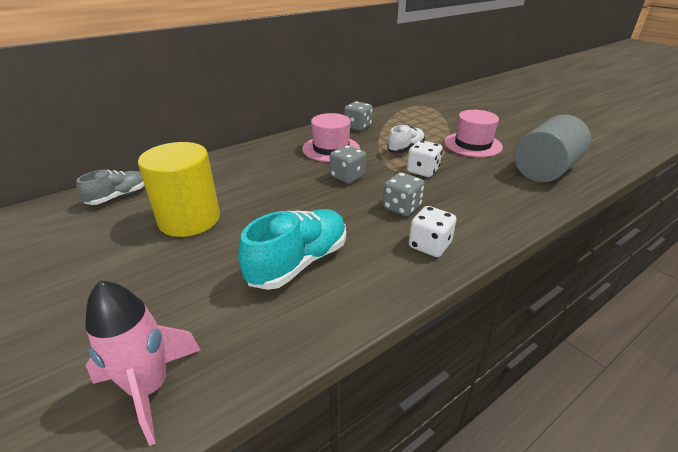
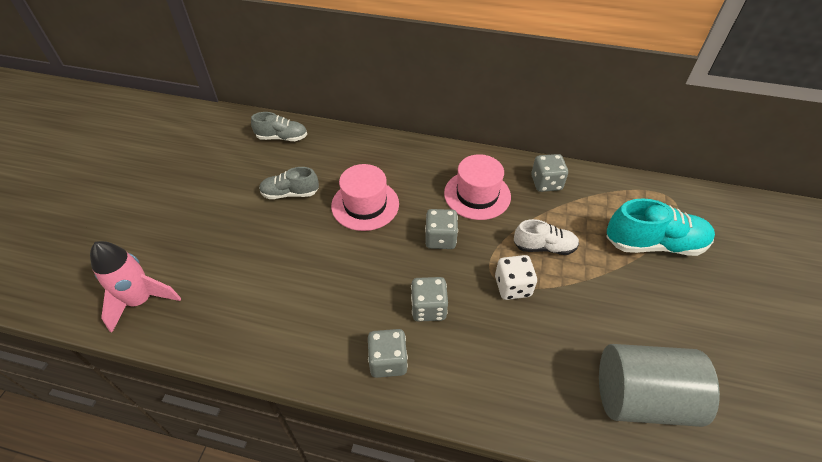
camera: 50 degrees right, 15 degrees up
(189, 219) = (290, 193): yellow cylinder -> grey shoe
(299, 262) = (294, 290): turquoise shoe -> turquoise shoe (654, 244)
(429, 245) = (388, 361): white dice -> grey dice
(472, 144) = (625, 298): pink hat -> pink hat (365, 205)

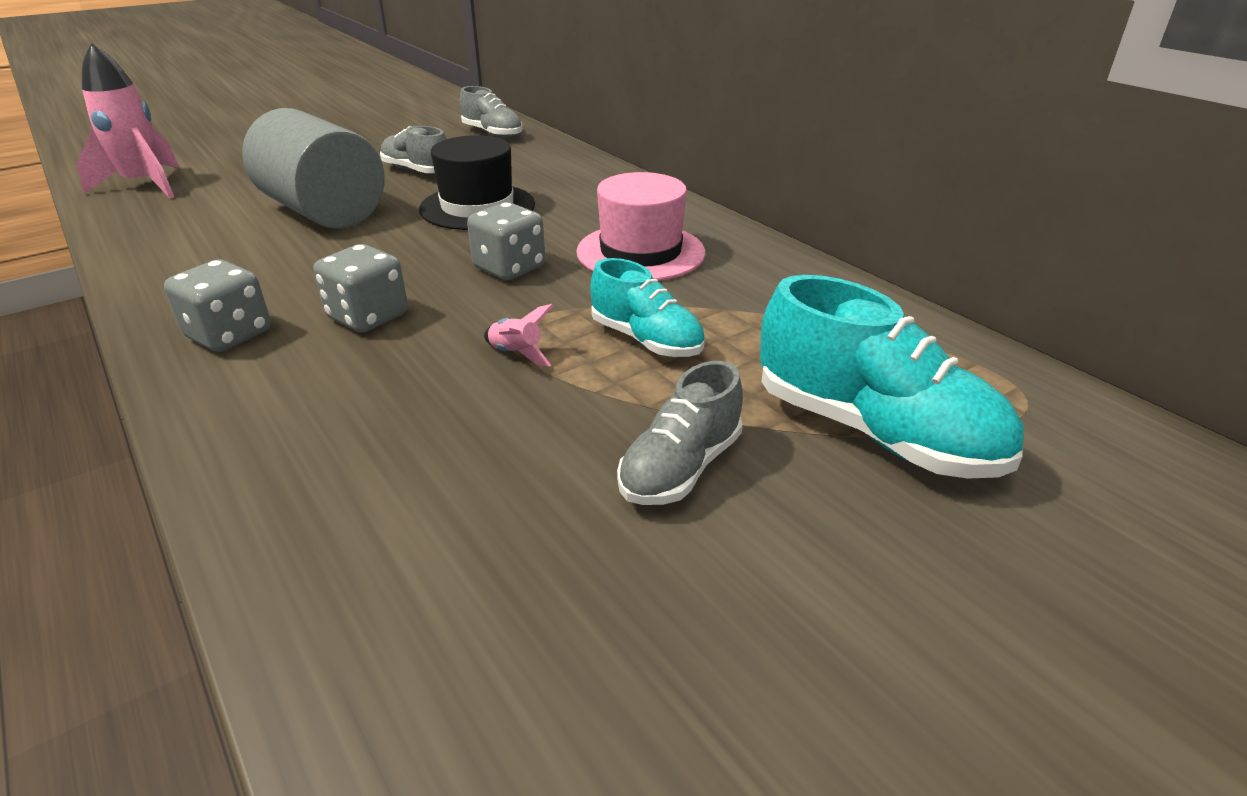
camera: 40 degrees right, 15 degrees down
(365, 205) = (477, 207): pink hat -> black hat
(512, 287) = (516, 354): white dice -> pink rocket
(544, 247) = (646, 340): white shoe -> turquoise shoe
(546, 183) = (777, 282): grey dice -> none
(626, 300) = (680, 468): none -> grey shoe
(641, 398) = (469, 604): grey cylinder -> grey cylinder (324, 212)

